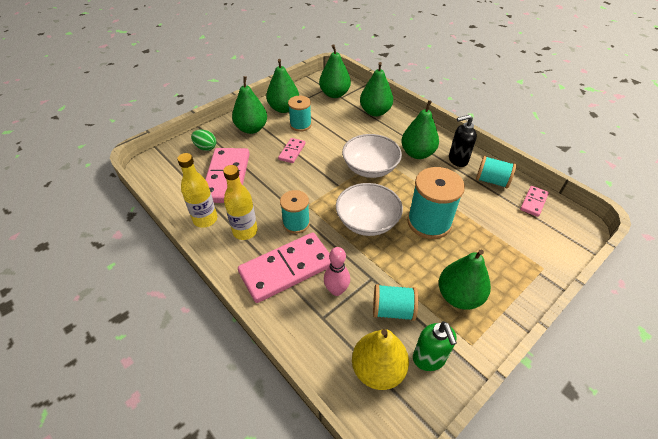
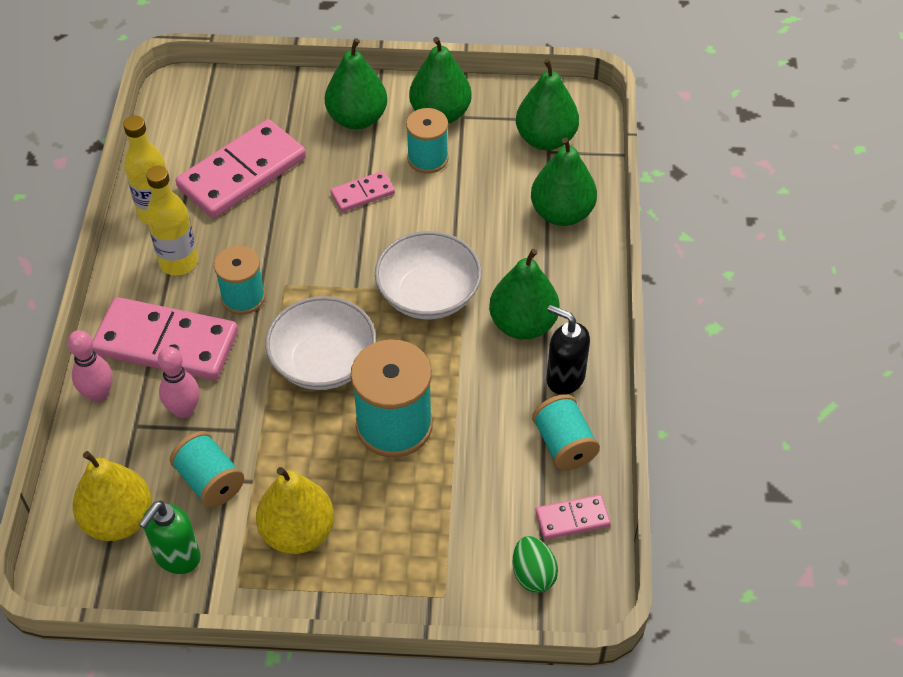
camera: 45 degrees right, 5 degrees up
(206, 147) = (268, 108): green egg -> green egg (533, 574)
(284, 319) = (98, 394): none -> pink bowling pin
(459, 296) = (298, 532): green pear -> yellow pear

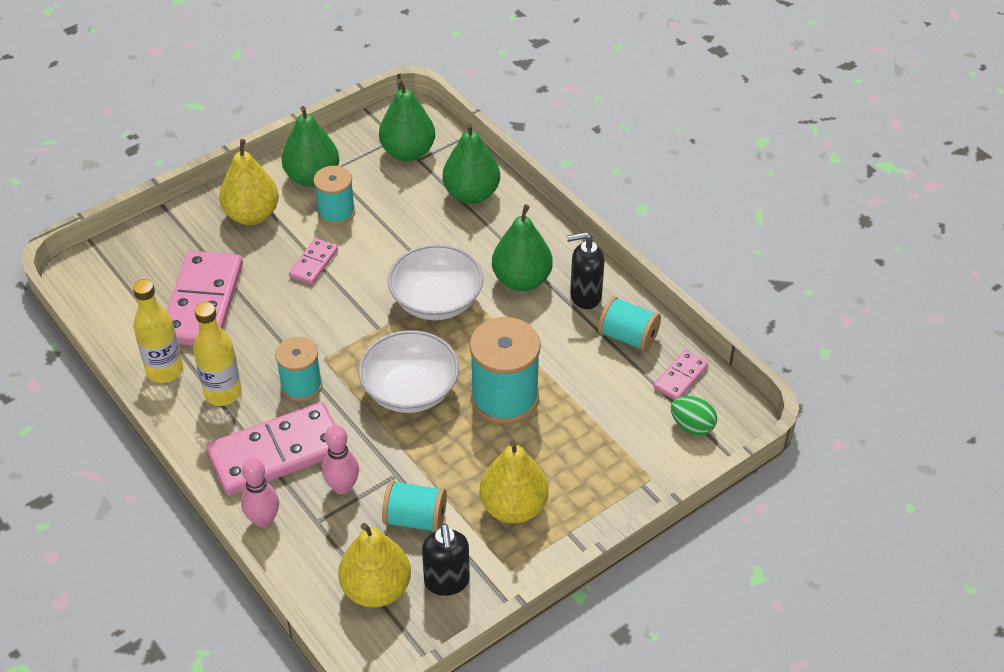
camera: 40 degrees left, 5 degrees down
(177, 557) = (447, 582): green soap dispenser -> black soap dispenser
(357, 118) = (252, 215): green pear -> yellow pear

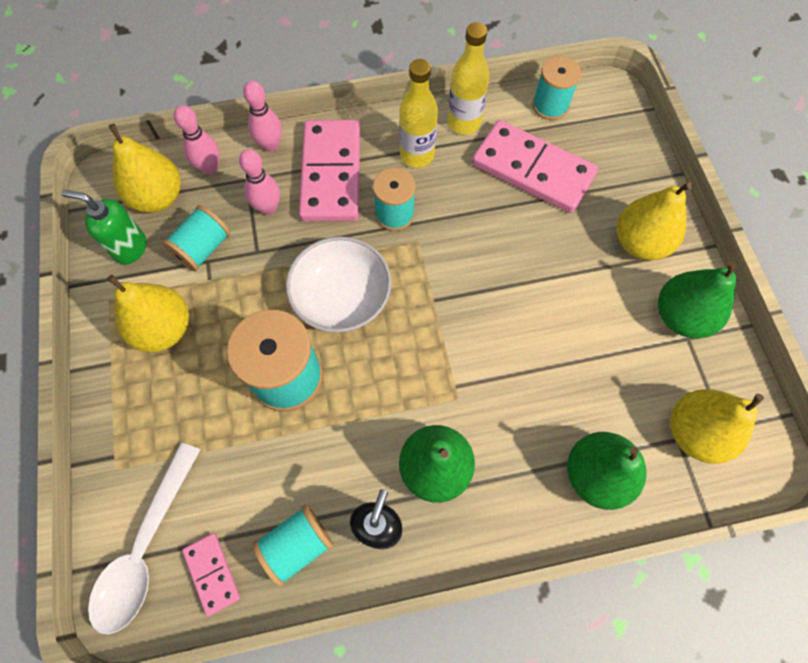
camera: 115 degrees right, 20 degrees up
(313, 263) = (547, 274): pink domino -> none
(317, 561) = (210, 168): none -> pink bowling pin
(336, 212) = (615, 320): turquoise spool -> turquoise spool (550, 106)
(408, 152) = (694, 432): green pear -> yellow pear
(436, 301) = (444, 367): white bowl -> none
(447, 582) = (130, 248): black soap dispenser -> green soap dispenser
(692, 426) = (146, 547): green egg -> white spoon

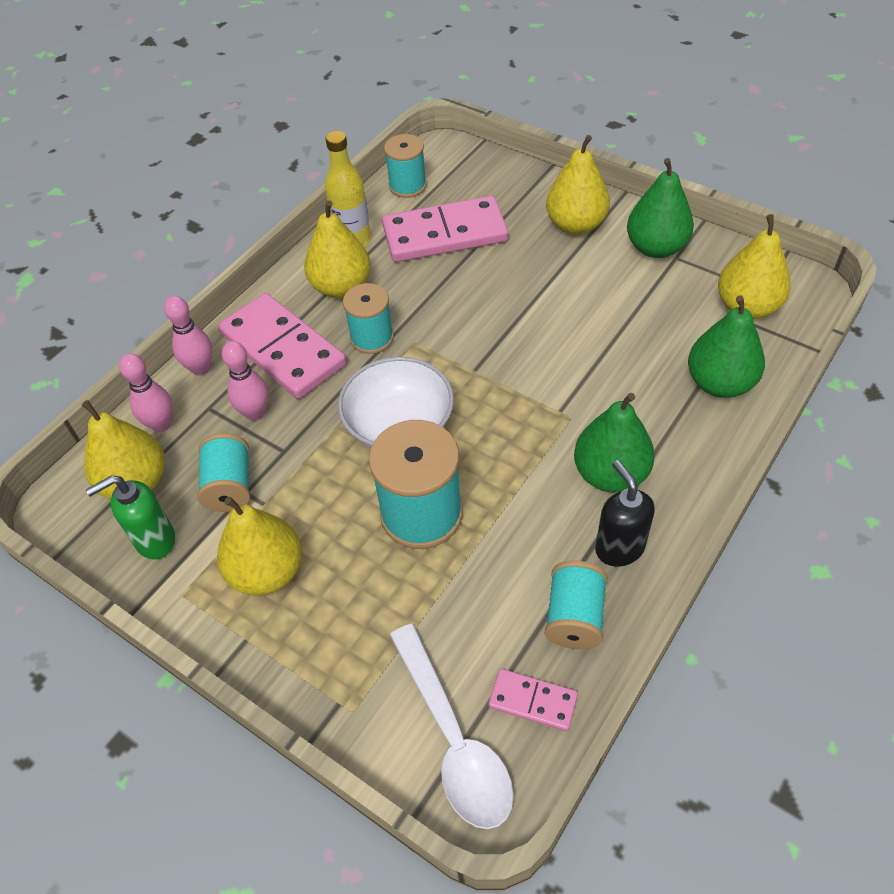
camera: 40 degrees left, 15 degrees down
(417, 155) = (341, 287): yellow bottle -> yellow pear

